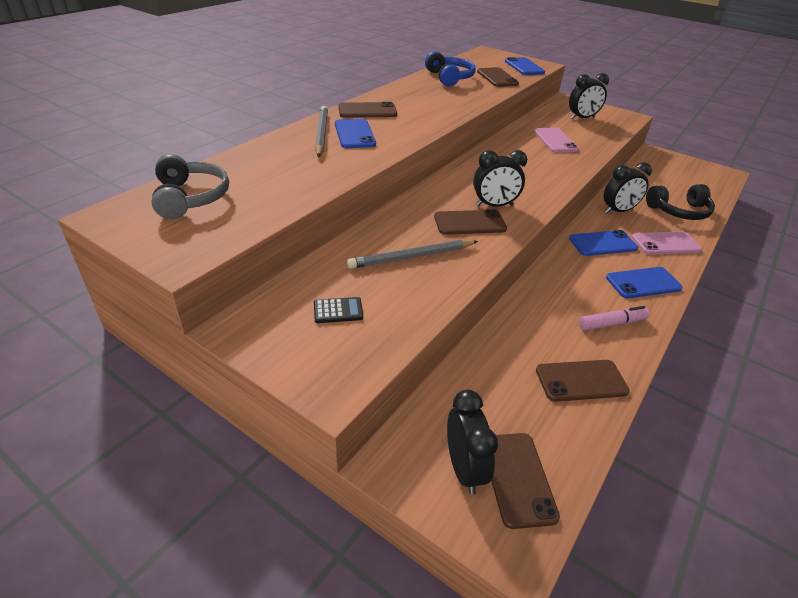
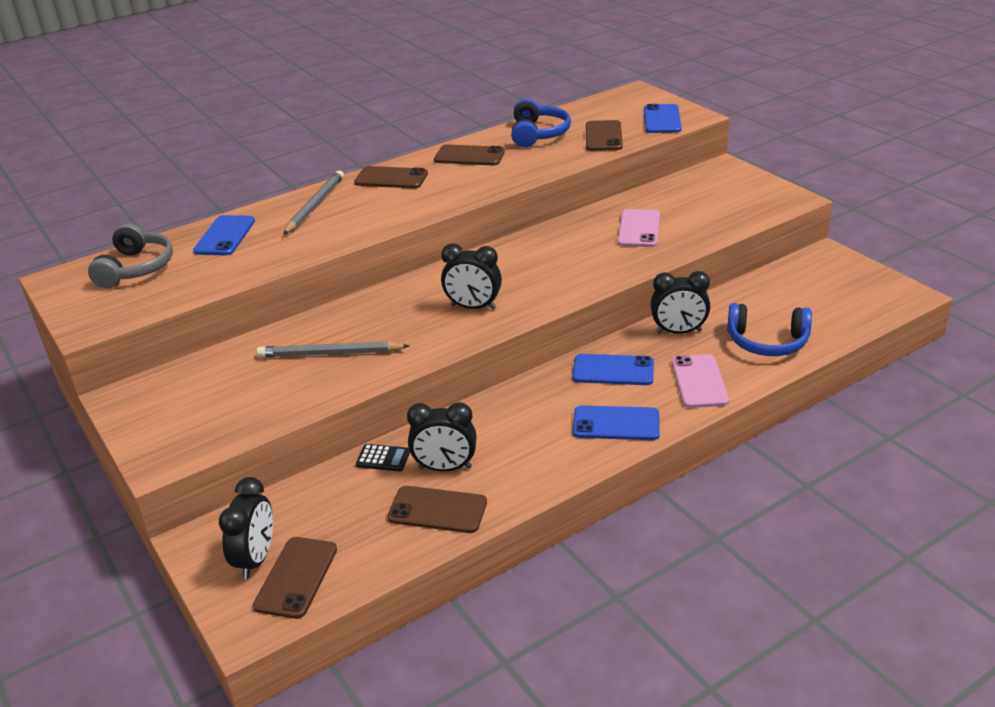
camera: 25 degrees right, 5 degrees down
(338, 311) = (217, 395): black calculator -> black calculator (383, 458)
(354, 134) = (350, 208): blue phone -> blue phone (225, 236)
(469, 223) = (425, 324): brown phone -> brown phone (469, 156)
(582, 118) = (715, 197): black clock -> black clock (445, 468)
(612, 324) = (530, 461): pink marker -> none
(665, 244) = (699, 381): pink phone -> pink phone turned 75 degrees clockwise
(679, 211) = (767, 342): black headphones -> blue headphones

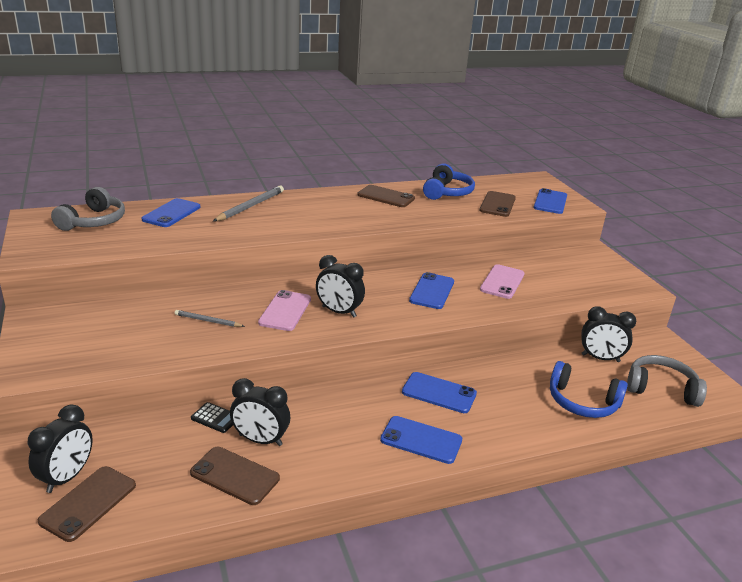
camera: 10 degrees right, 5 degrees down
(330, 353) = (208, 321): grey pencil -> grey pencil, size x0.59
(391, 178) = (318, 200): brown phone -> none
(566, 258) = (432, 291): none -> blue phone
(678, 332) = (508, 374): black clock -> black clock (600, 358)
(699, 381) = (509, 421): pink phone -> pink phone (285, 311)
(843, 307) = (661, 388): none -> grey headphones

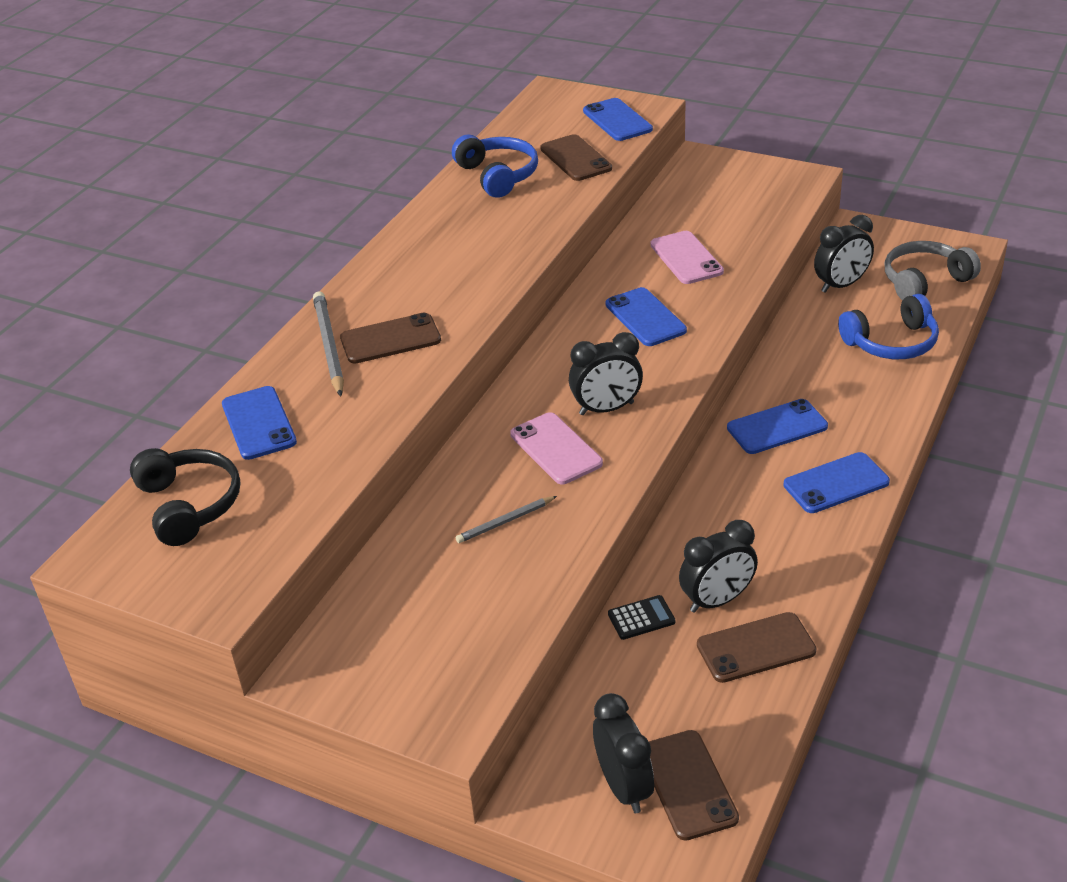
camera: 40 degrees left, 10 degrees up
(94, 221) = (189, 505): grey headphones -> black headphones
(386, 197) = (448, 226): brown phone -> brown phone (390, 339)

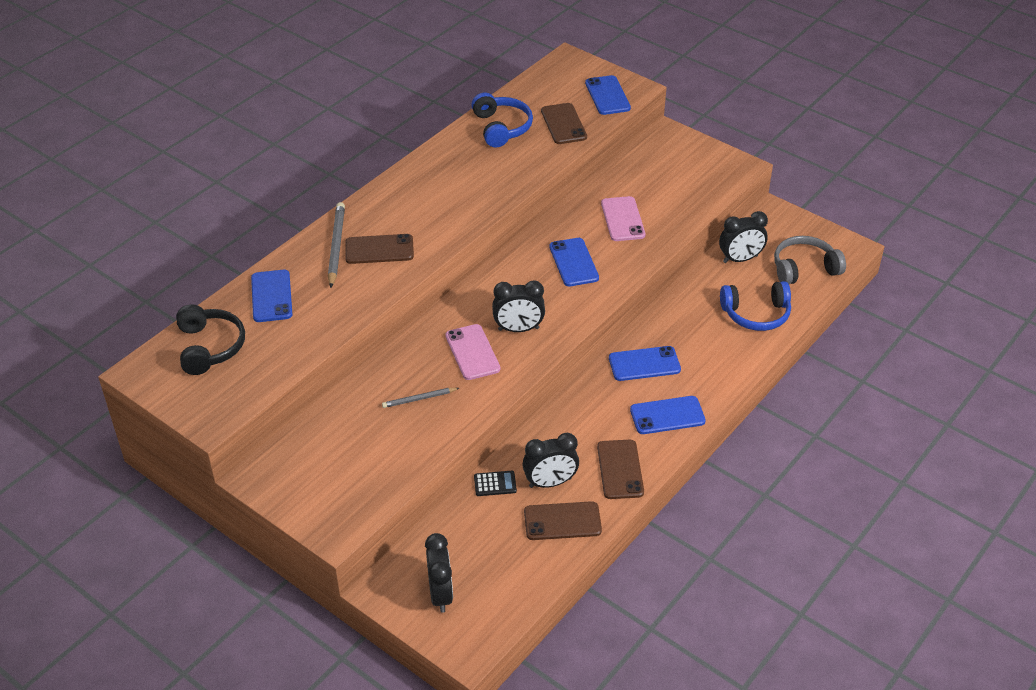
camera: 10 degrees right, 5 degrees up
(688, 785) = (481, 602): brown phone -> brown phone (620, 469)

